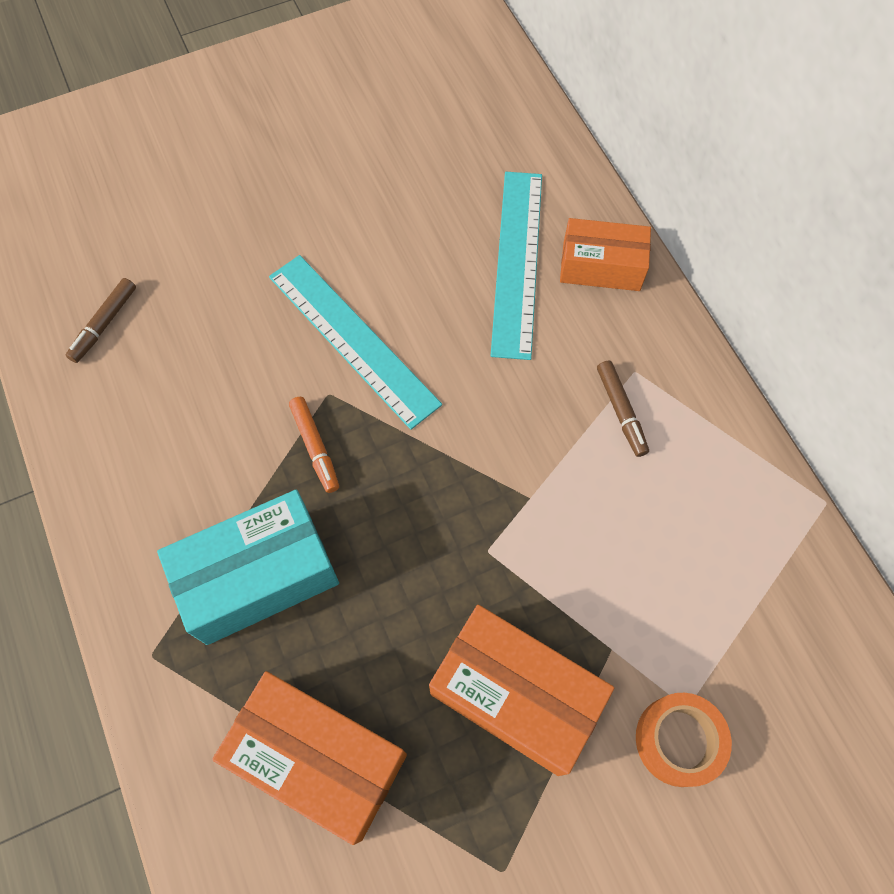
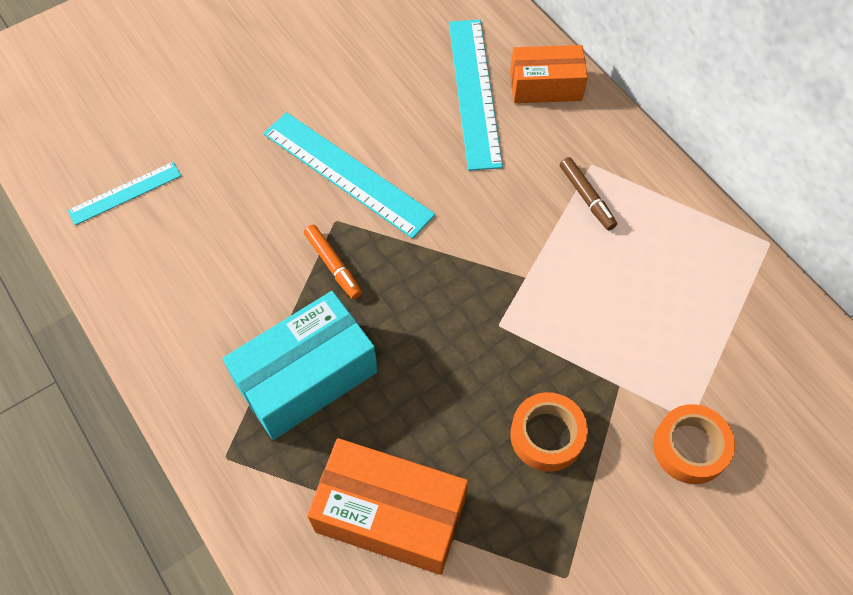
camera: 10 degrees left, 5 degrees down
(104, 324) = (125, 193): brown marker -> turquoise ruler
(515, 695) = (547, 435): orange box -> orange tape

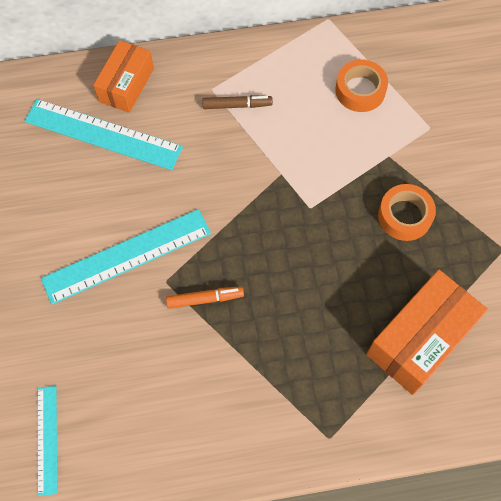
camera: 65 degrees left, 5 degrees up
(306, 377) = (290, 355): turquoise box -> none
(690, 447) = (448, 138): orange tape -> orange tape (360, 90)

